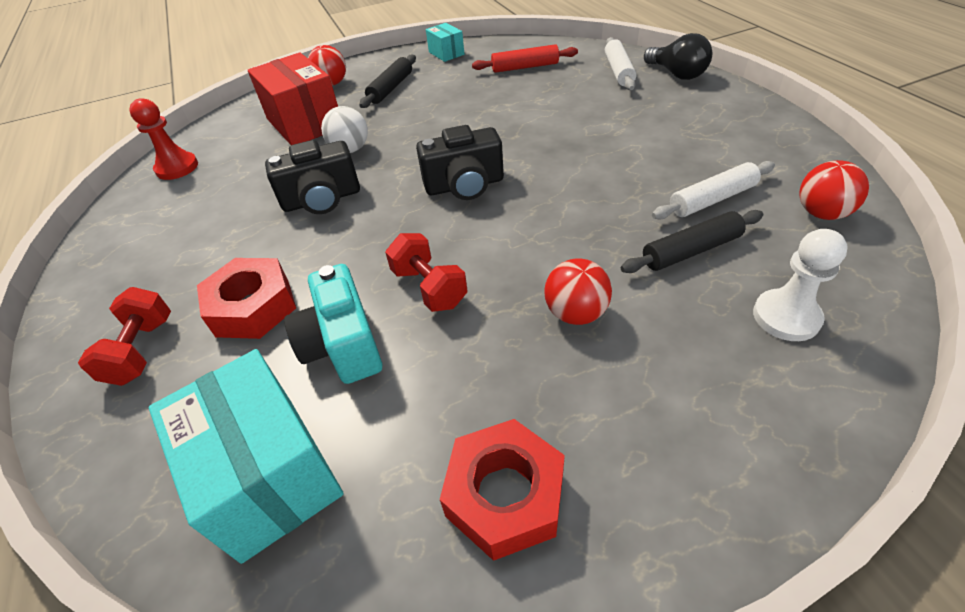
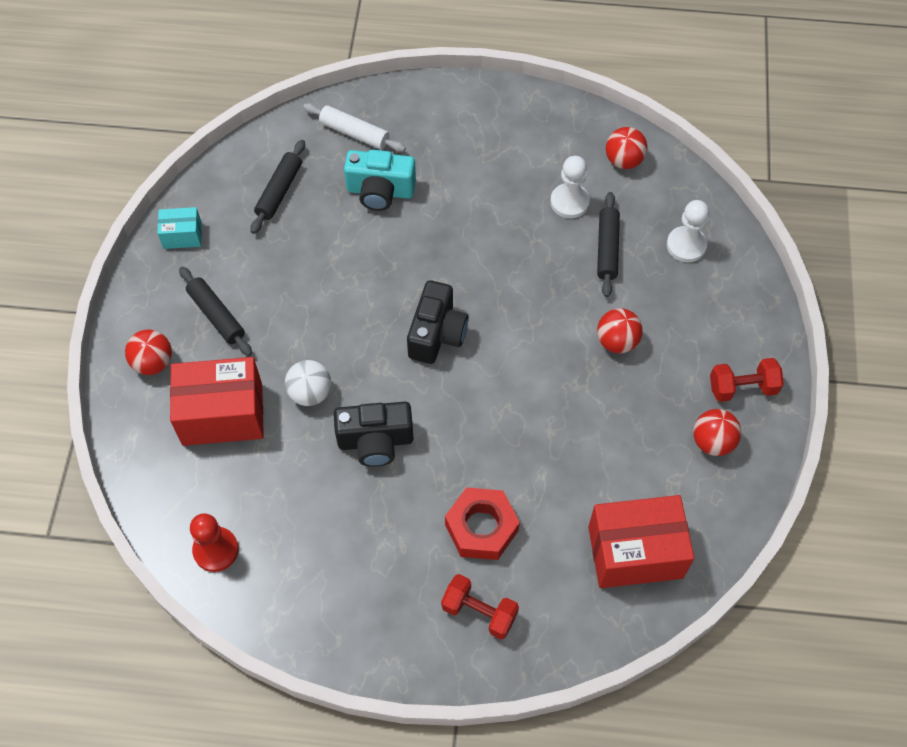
camera: 65 degrees left, 15 degrees up
(268, 474) = (635, 552): turquoise box -> red box
(322, 199) = (375, 441): black camera -> black camera turned 75 degrees clockwise
(343, 345) = (558, 481): turquoise camera -> turquoise camera (380, 191)
(429, 288) = (538, 409): red dumbbell -> red dumbbell (742, 388)
(505, 495) = (712, 442): red nut -> red ball
(525, 67) = (279, 191): red rolling pin -> black rolling pin
(676, 74) = (397, 101): black light bulb -> none
(712, 199) = (569, 202): white rolling pin -> white pawn

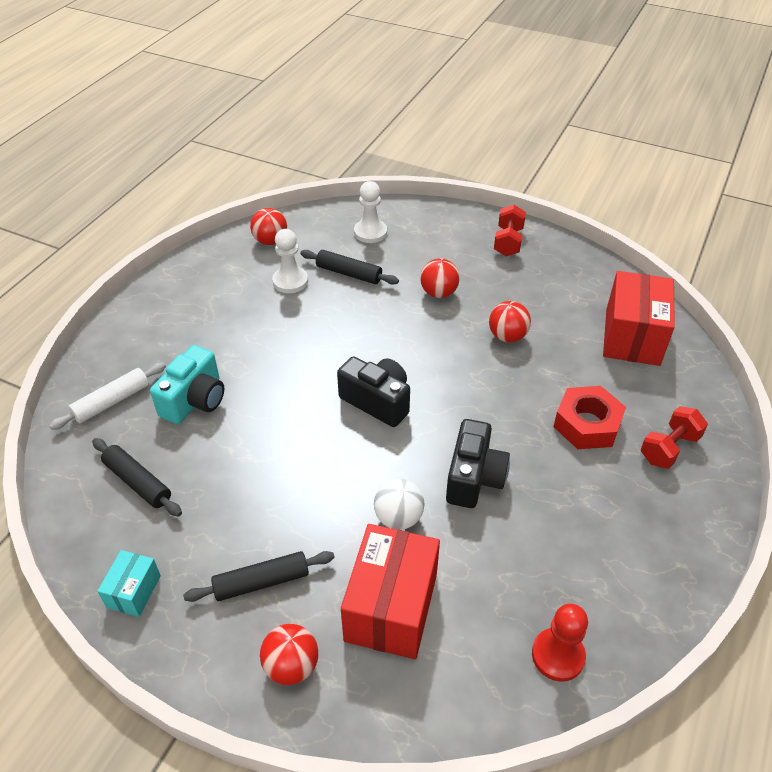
camera: 70 degrees left, 15 degrees down
(712, 442) = (548, 269): red ball -> red ball (507, 336)

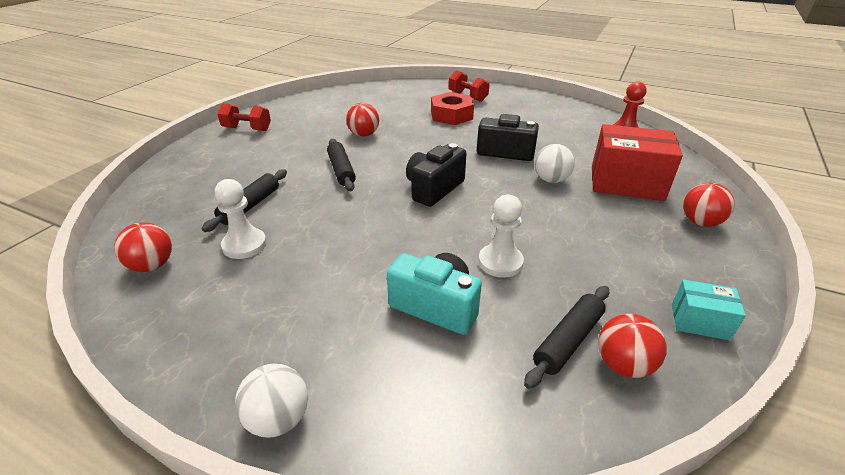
camera: 90 degrees left, 10 degrees down
(112, 402) = (442, 393): white rolling pin -> none
(117, 327) = (278, 419): none -> white ball
(261, 582) = (641, 241): black rolling pin -> black rolling pin (341, 170)
(370, 232) = (186, 194): white pawn -> white pawn (500, 262)
(439, 293) = (301, 159): red ball -> red ball (623, 365)
(632, 337) = (372, 97): red box -> none

